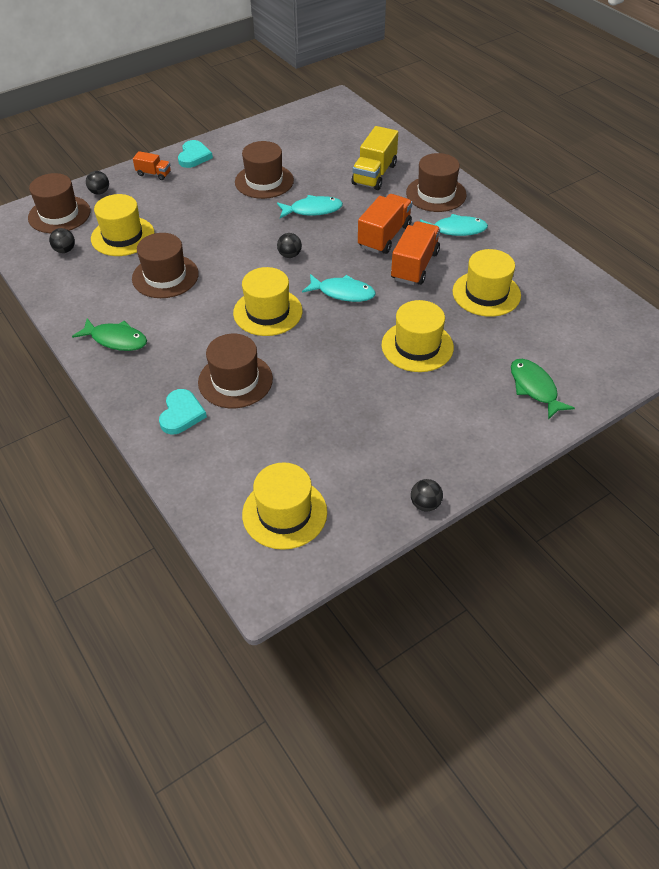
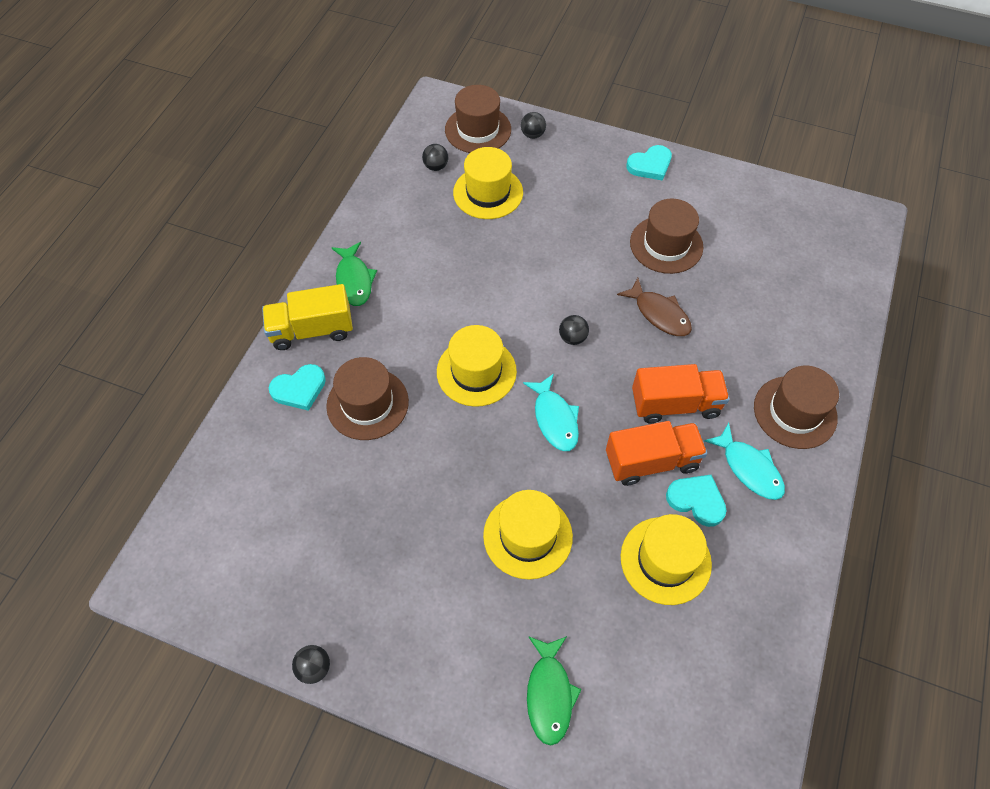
camera: 55 degrees right, 10 degrees up
(154, 174) = (594, 154): orange truck -> none
(165, 276) = (461, 260): brown hat -> none
(284, 513) = (234, 546): yellow hat -> none
(312, 210) = (659, 314): turquoise fish -> brown fish
(374, 174) = (772, 333): yellow truck -> yellow truck (312, 330)
(458, 261) = (696, 500): none -> turquoise heart
(534, 388) = (549, 694): green fish -> green fish turned 150 degrees clockwise

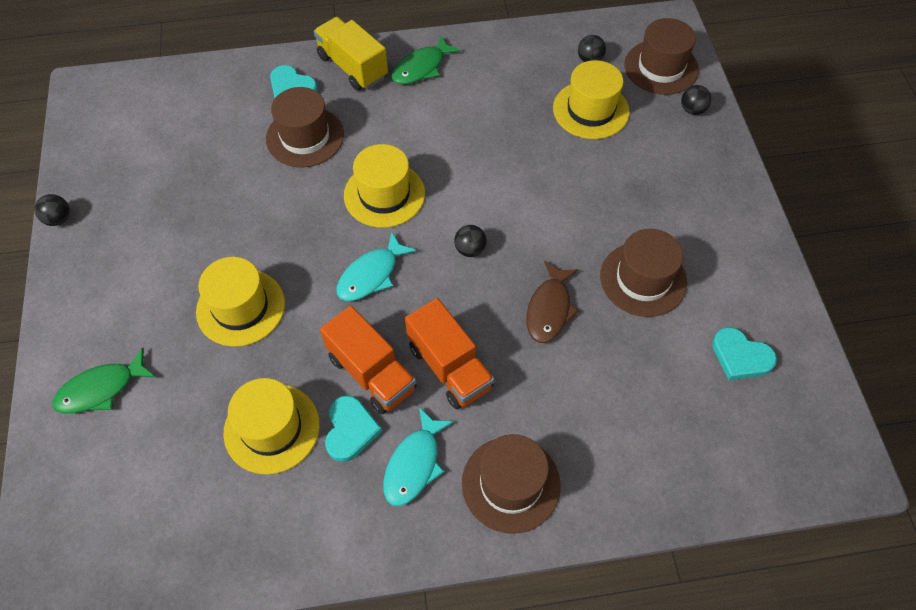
camera: 60 degrees right, 0 degrees up
(650, 165) = (739, 221): turquoise heart -> turquoise heart (740, 356)

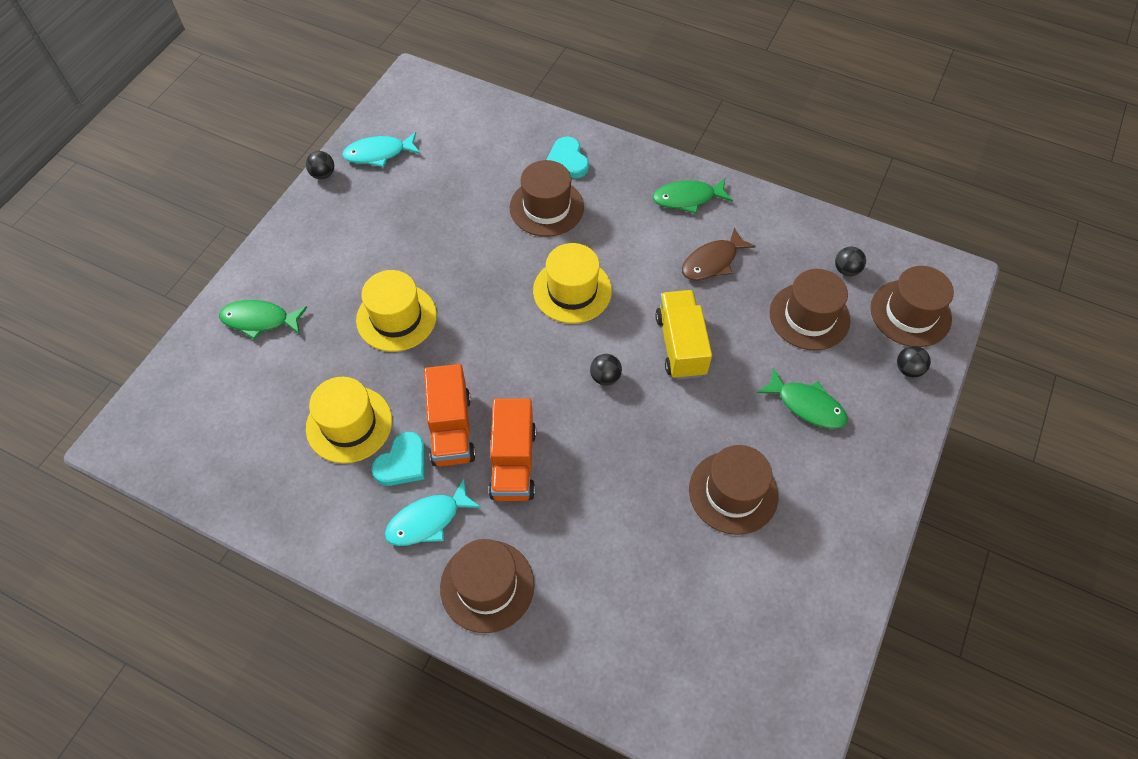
camera: 35 degrees right, 0 degrees up
(353, 67) = (630, 168): yellow truck -> yellow truck (680, 345)
(371, 275) = (511, 351): turquoise fish -> turquoise fish (379, 153)
(549, 309) = (631, 467): brown fish -> brown fish (712, 262)
(591, 110) = (809, 316): yellow hat -> brown hat
(643, 179) = (807, 405): none -> green fish
(740, 356) = (765, 614): turquoise heart -> none

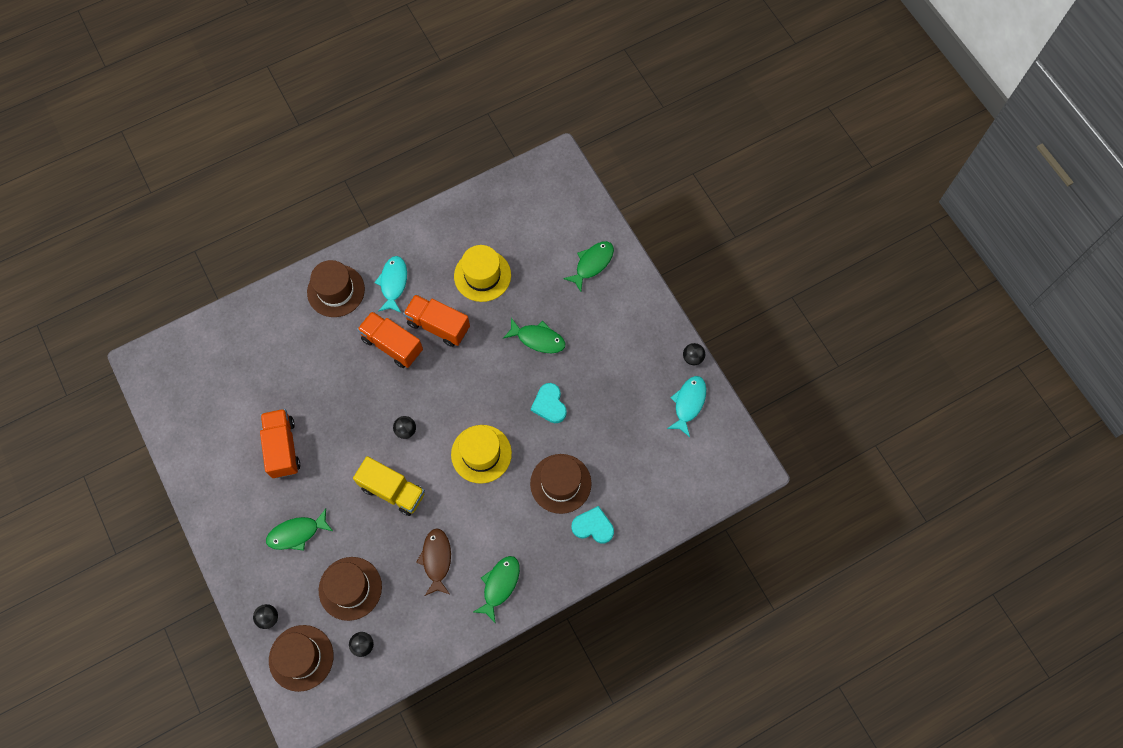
camera: 125 degrees right, 10 degrees up
(396, 317) = (538, 339): yellow hat -> green fish
(402, 462) = (437, 289): turquoise heart -> turquoise heart (549, 404)
(733, 492) = (283, 448): brown hat -> orange truck

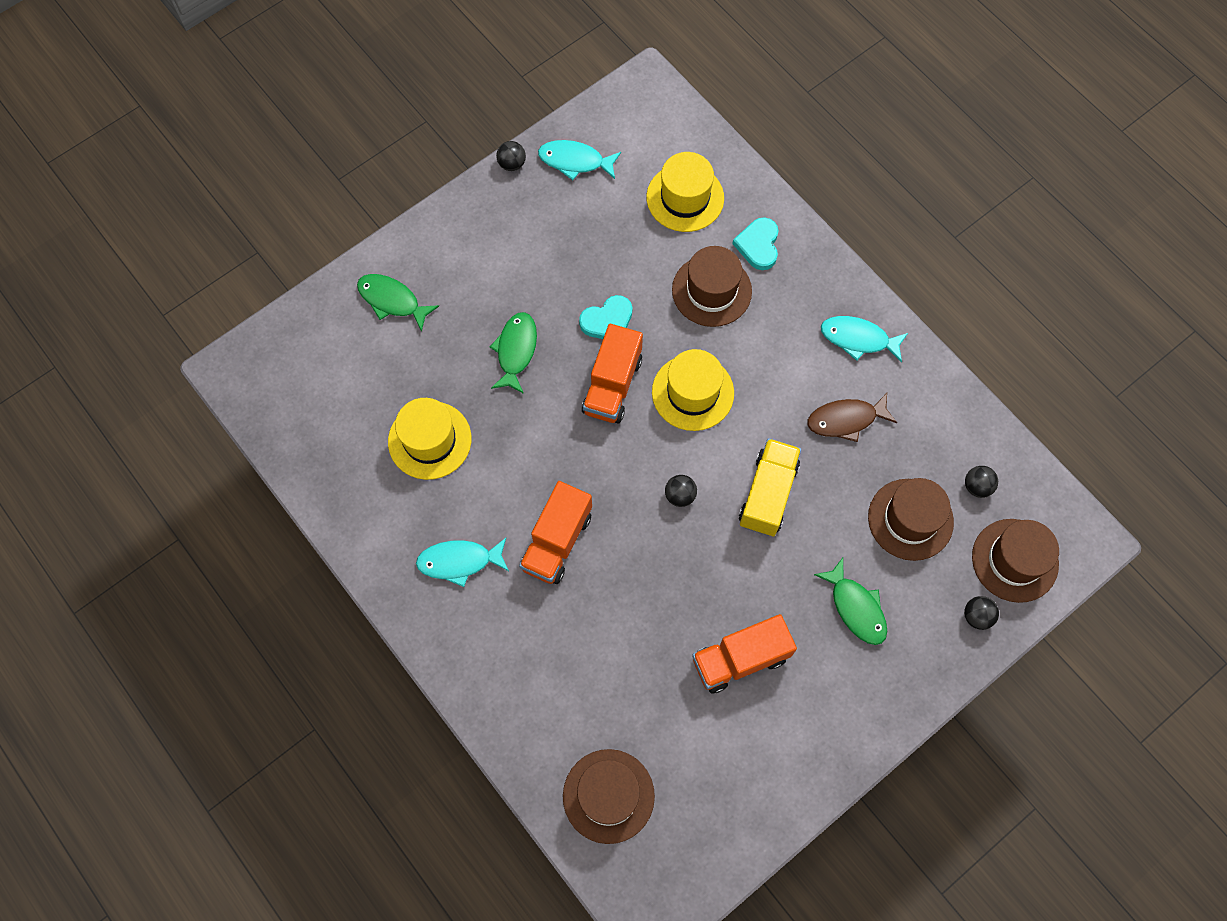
camera: 100 degrees left, 0 degrees up
(336, 291) = (483, 643): brown hat -> brown hat (608, 796)
(438, 326) = (517, 484): orange truck -> orange truck (612, 385)
(499, 585) = (858, 339): green fish -> turquoise fish
(644, 479) = (685, 198): none -> yellow hat

